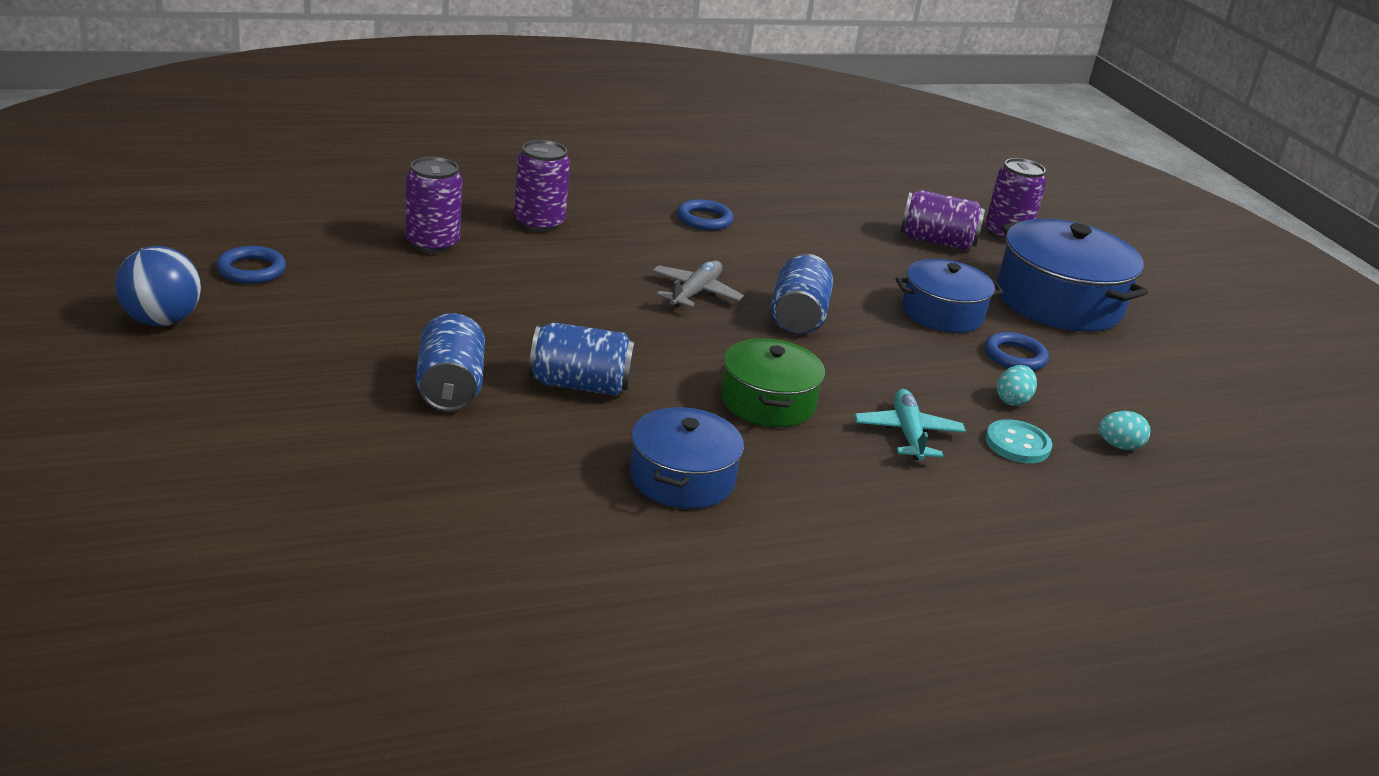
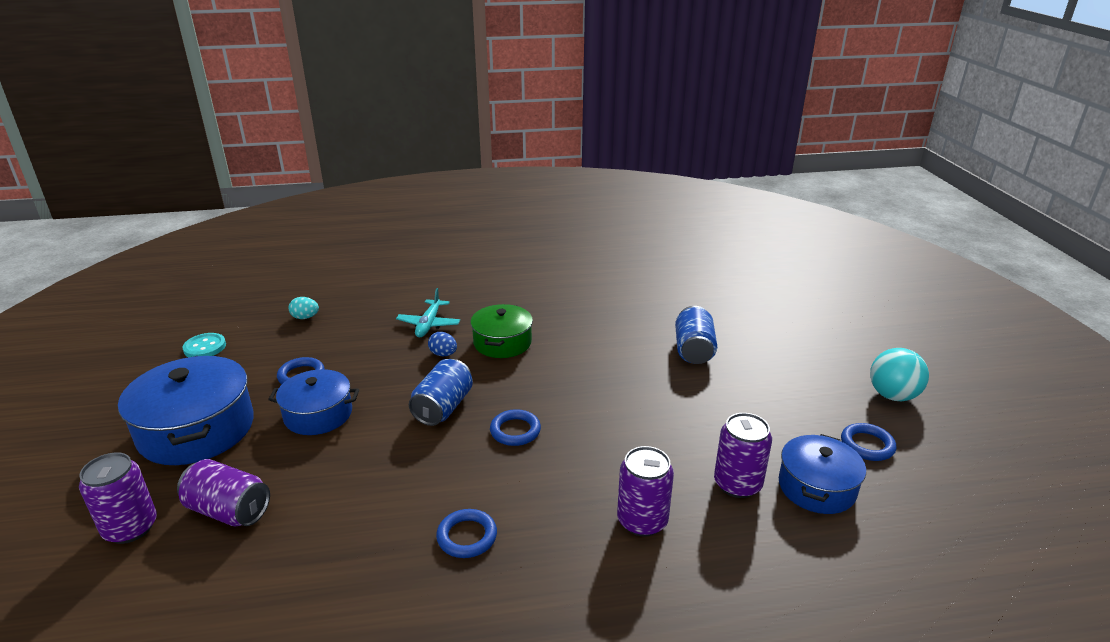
camera: 165 degrees left, 0 degrees up
(161, 320) = (892, 395): blue ball -> turquoise ball
(580, 385) = (616, 352): blue can -> none
(682, 478) = (568, 304): blue pot -> blue pot (817, 487)
(695, 293) = (515, 431): grey plane -> blue ring
(847, 384) = (443, 354): none -> blue egg
(1012, 400) = (340, 344): turquoise egg -> none
(1017, 444) = (367, 319): turquoise button -> turquoise button (205, 347)

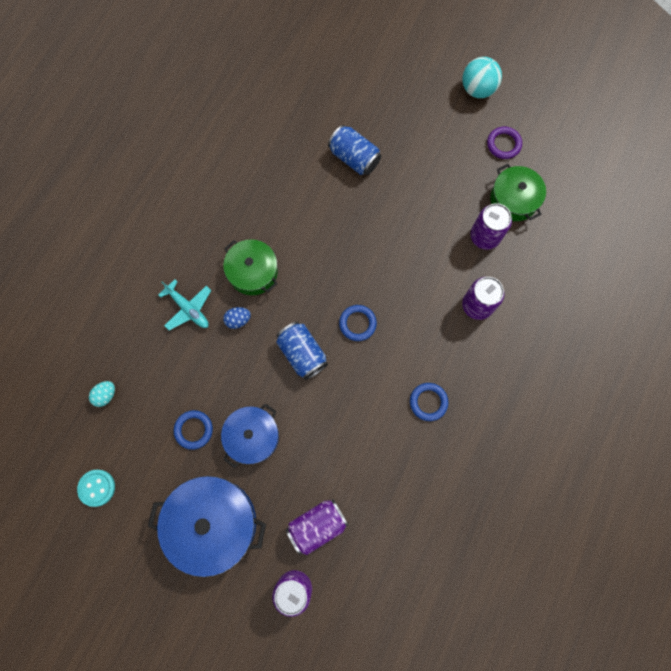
camera: 55 degrees left, 45 degrees up
(817, 487) = (513, 199): blue pot -> green pot
(867, 445) = (503, 144): blue ring -> purple ring

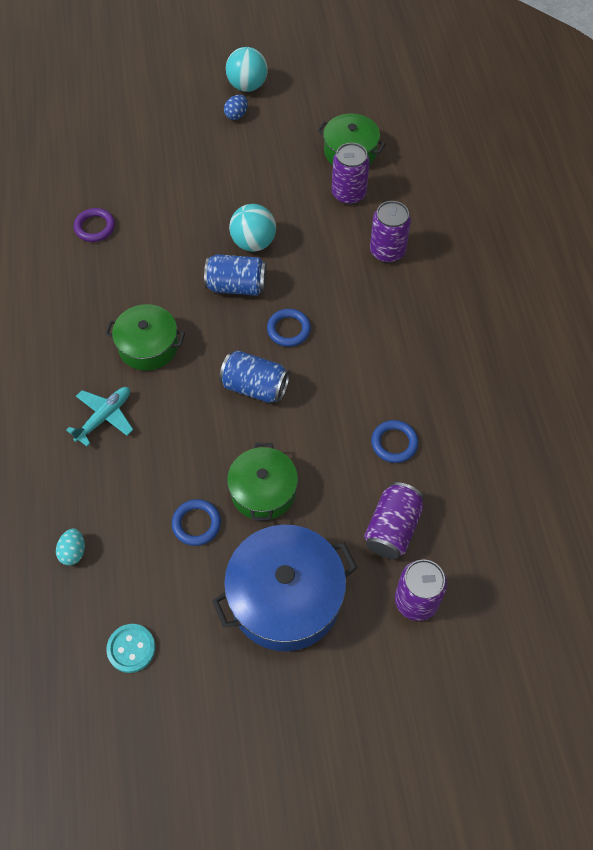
camera: 35 degrees left, 15 degrees down
(188, 308) = (104, 417): turquoise plane -> turquoise plane turned 60 degrees counterclockwise
(238, 320) = (166, 396): blue egg -> blue egg (236, 115)
(252, 436) = (263, 491): blue pot -> green pot
(354, 158) = (174, 197): blue can -> blue can (236, 286)
(383, 234) = (253, 243): none -> turquoise ball
(428, 402) = (409, 355): blue ring -> blue ring (394, 443)
(503, 144) = (306, 115): purple ring -> purple ring (95, 227)

